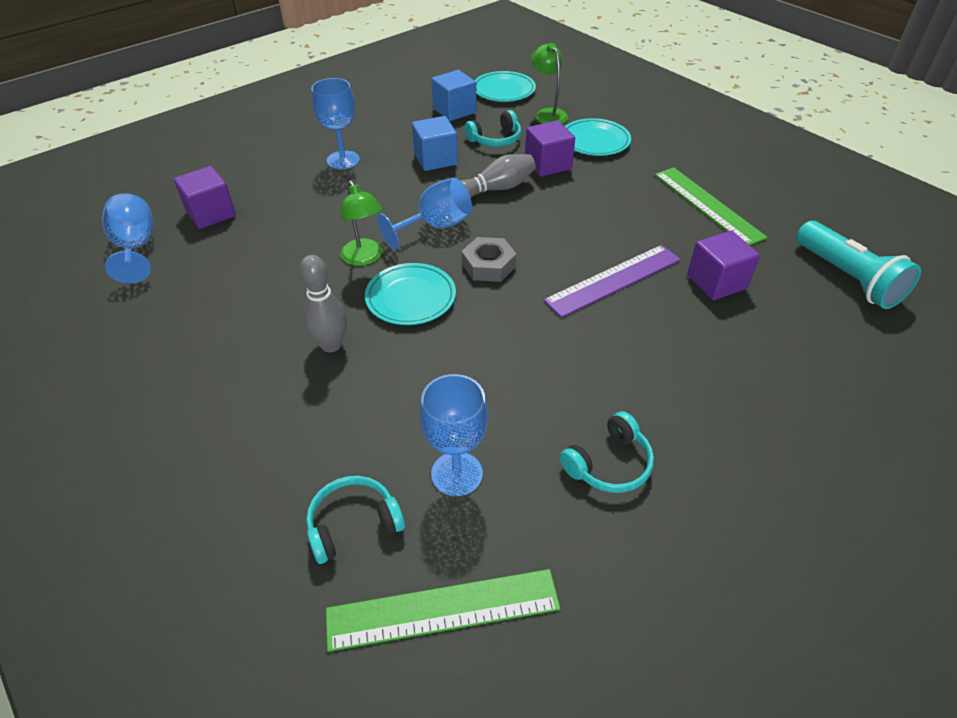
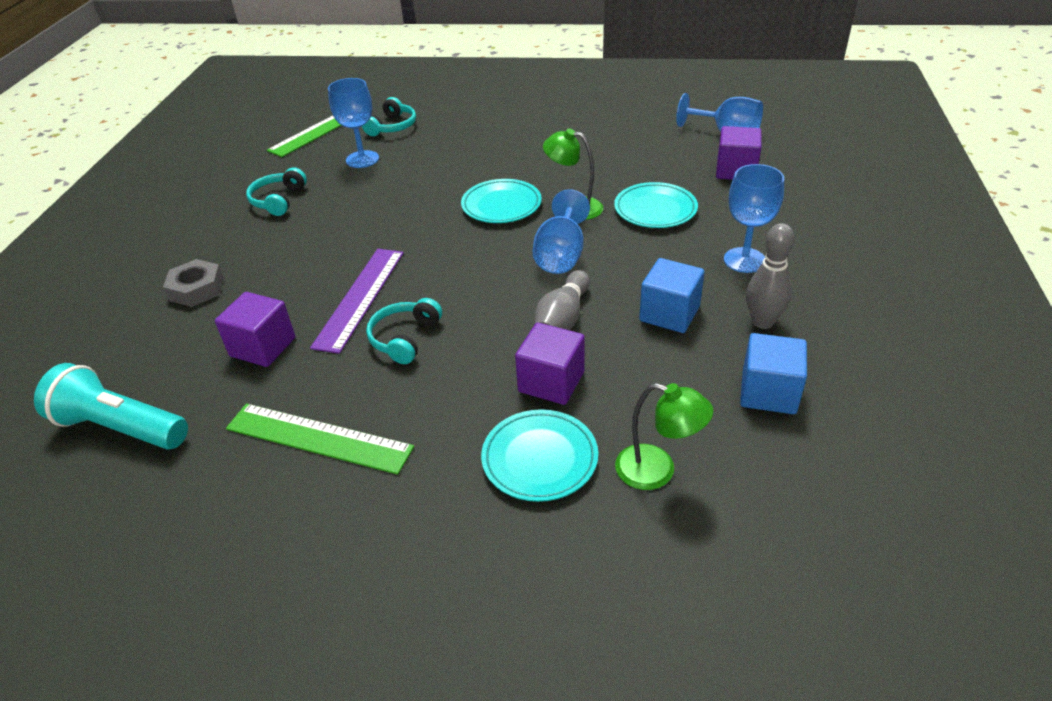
camera: 140 degrees right, 5 degrees down
(331, 345) = (510, 162): grey bowling pin -> grey bowling pin (762, 322)
(488, 265) = (476, 253): grey nut -> grey nut (197, 289)
(495, 139) = (655, 380): turquoise headphones -> turquoise headphones (405, 338)
(503, 90) = (780, 479): turquoise plate -> turquoise plate (655, 209)

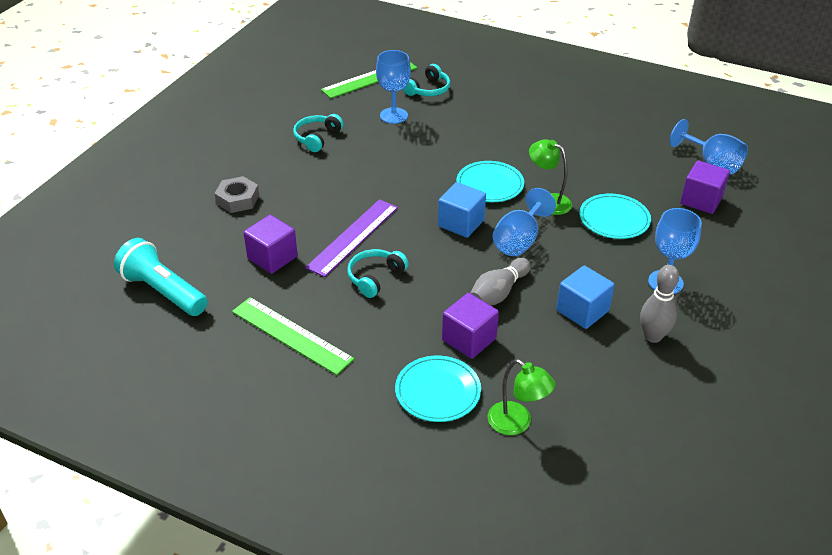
camera: 15 degrees right, 0 degrees up
(768, 392) = (627, 391): blue cube -> blue cube (461, 223)

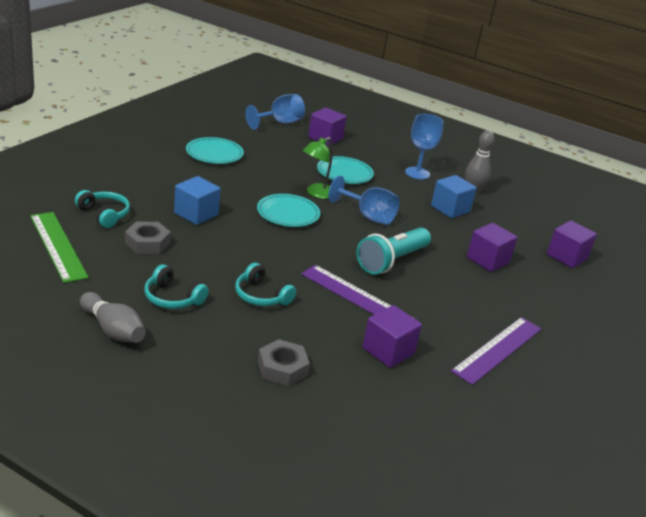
camera: 90 degrees left, 10 degrees down
(163, 291) = (445, 435): turquoise flashlight -> turquoise flashlight (392, 261)
(291, 335) = (497, 349): green ruler -> purple ruler
(375, 277) = (417, 293): turquoise headphones -> turquoise headphones (261, 296)
(393, 115) = (147, 243): blue goblet -> grey nut
(438, 392) = (546, 284): turquoise plate -> turquoise plate (214, 154)
(461, 223) = (342, 237): blue cube -> blue cube (196, 214)
(498, 293) = (433, 238): grey bowling pin -> grey bowling pin (113, 329)
(517, 423) = (566, 257): green lamp -> purple cube

